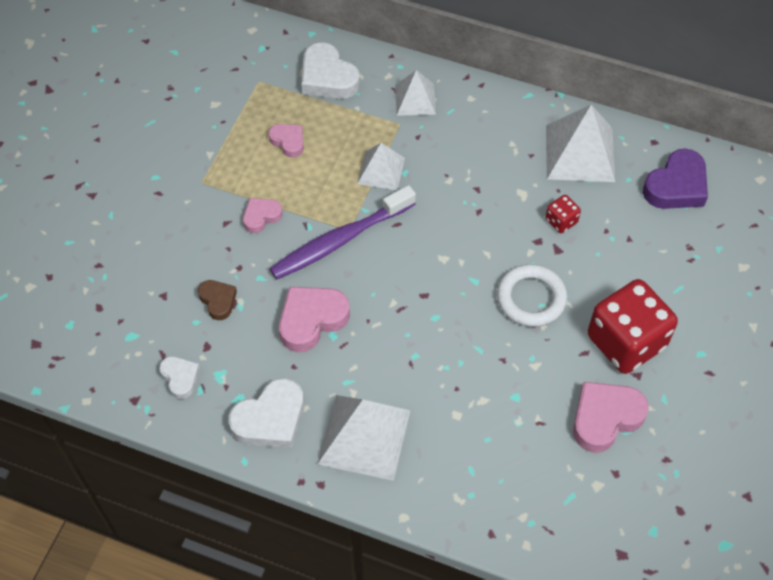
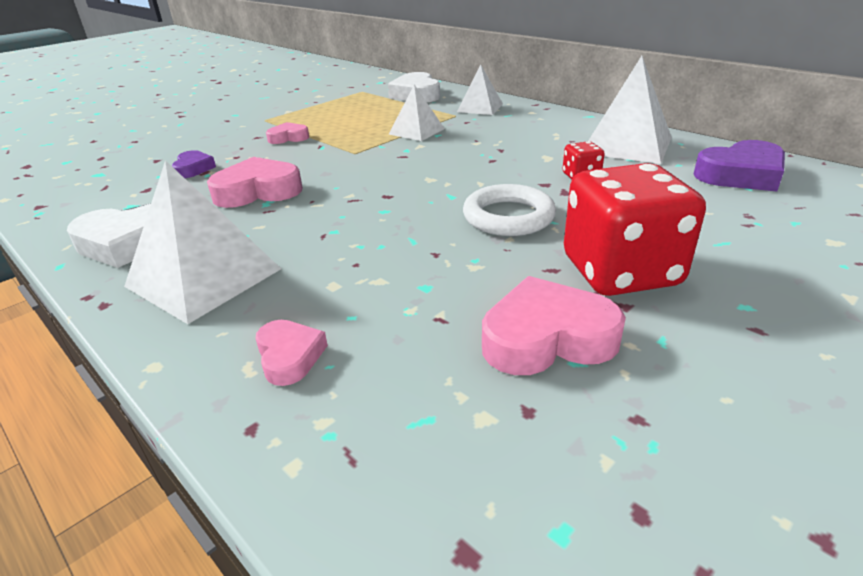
camera: 25 degrees right, 25 degrees down
(180, 378) = (95, 201): white heart -> none
(218, 301) = (193, 169): brown heart -> purple heart
(288, 141) = (353, 112): pink heart -> pink heart (289, 356)
(339, 240) = (339, 156): purple toothbrush -> none

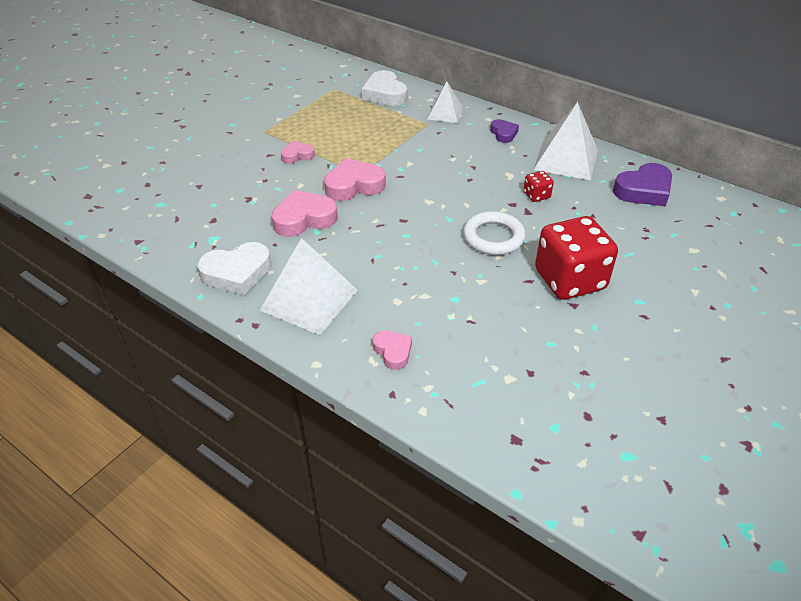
camera: 10 degrees left, 10 degrees up
(193, 169) = (237, 195): purple heart -> purple heart (503, 134)
(416, 131) = (401, 145): white pyramid -> none
(547, 338) = (533, 329): pink heart -> pink heart (354, 185)

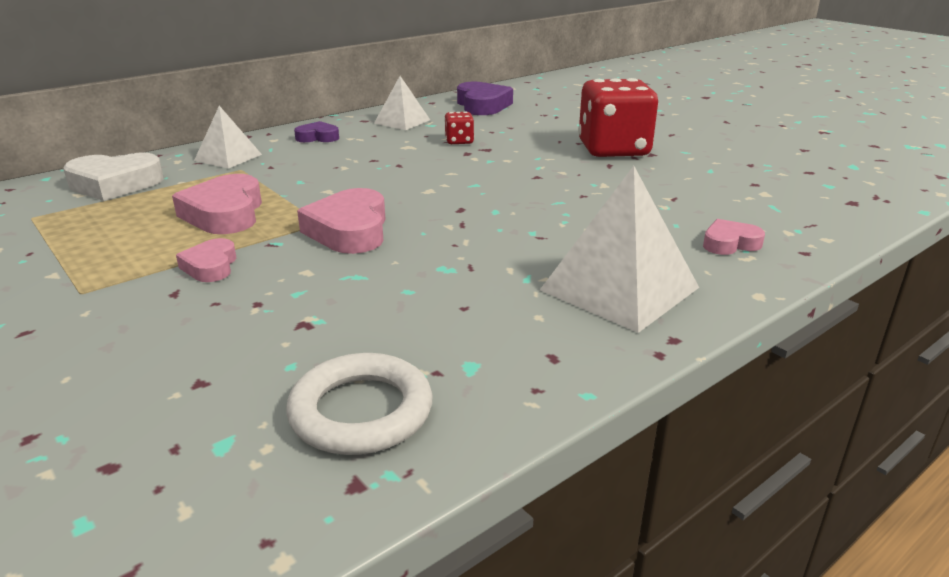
camera: 75 degrees left, 15 degrees down
(237, 273) = (533, 349): white heart -> none
(304, 219) = (410, 276): pink heart -> pink heart (225, 214)
(493, 237) = (526, 169): white ring -> white ring (361, 411)
(566, 160) = (402, 121): white pyramid -> white pyramid, size x0.60

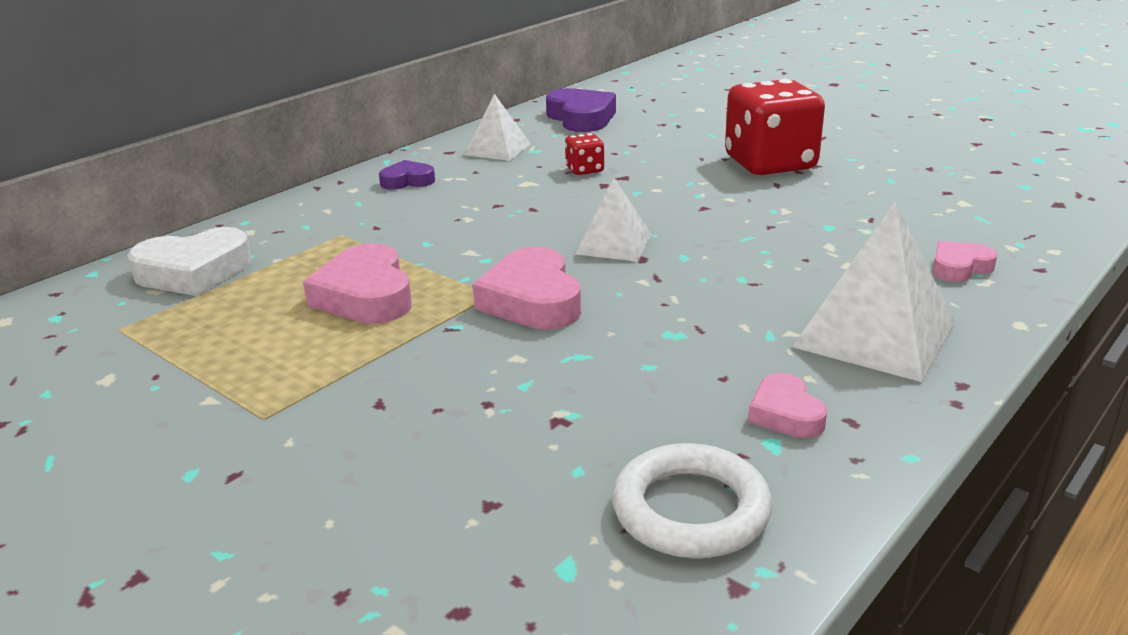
camera: 10 degrees left, 0 degrees up
(211, 266) = (399, 365): pink heart -> pink heart (785, 414)
(228, 157) = (313, 220): white pyramid -> white pyramid (613, 244)

